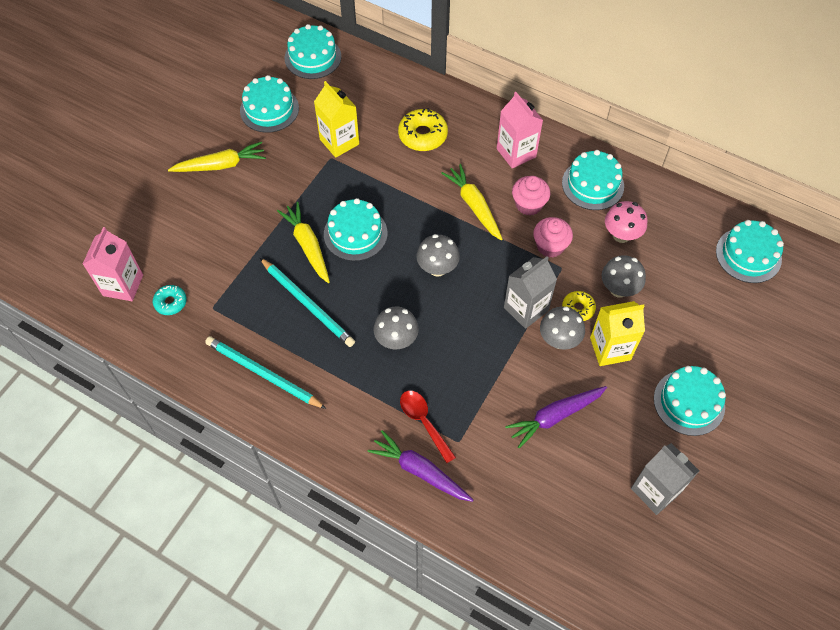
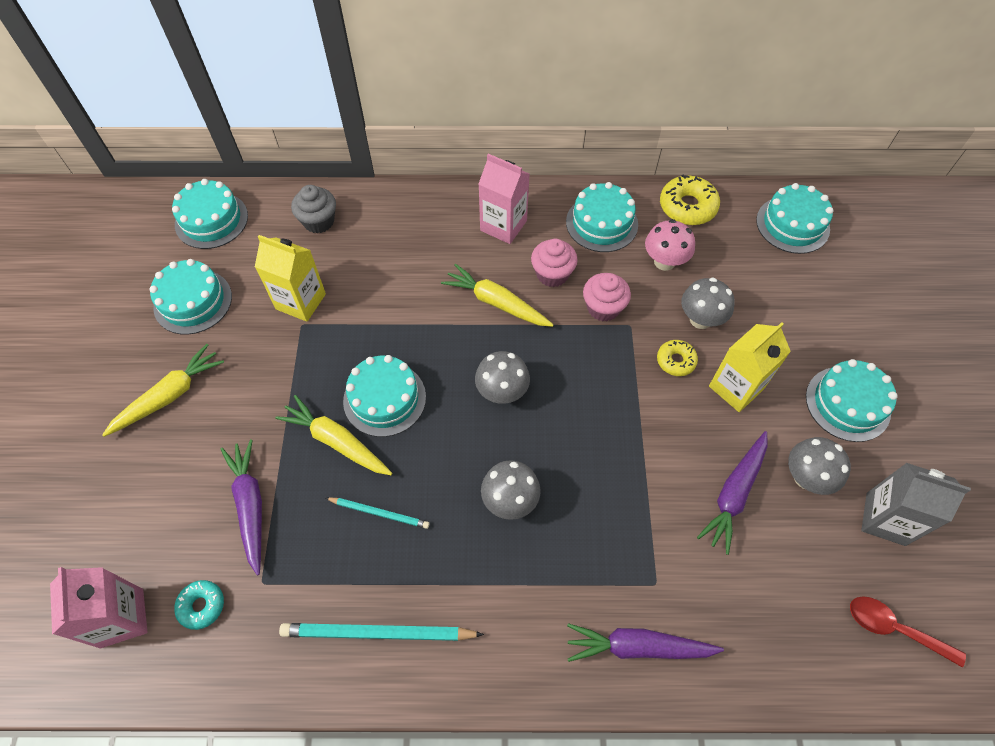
camera: 30 degrees left, 0 degrees up
(231, 259) = (250, 506): none -> purple carrot
(308, 304) = (379, 513): turquoise pencil -> turquoise pencil, size x0.58
(385, 90) = (319, 221): none -> grey cupcake
(423, 135) = (392, 251): yellow donut -> yellow donut (687, 207)
(424, 422) = (603, 583): red spoon -> red spoon (894, 628)
(526, 309) = (624, 389): grey carton -> none
(559, 340) = (680, 405): grey mushroom -> grey mushroom (806, 477)

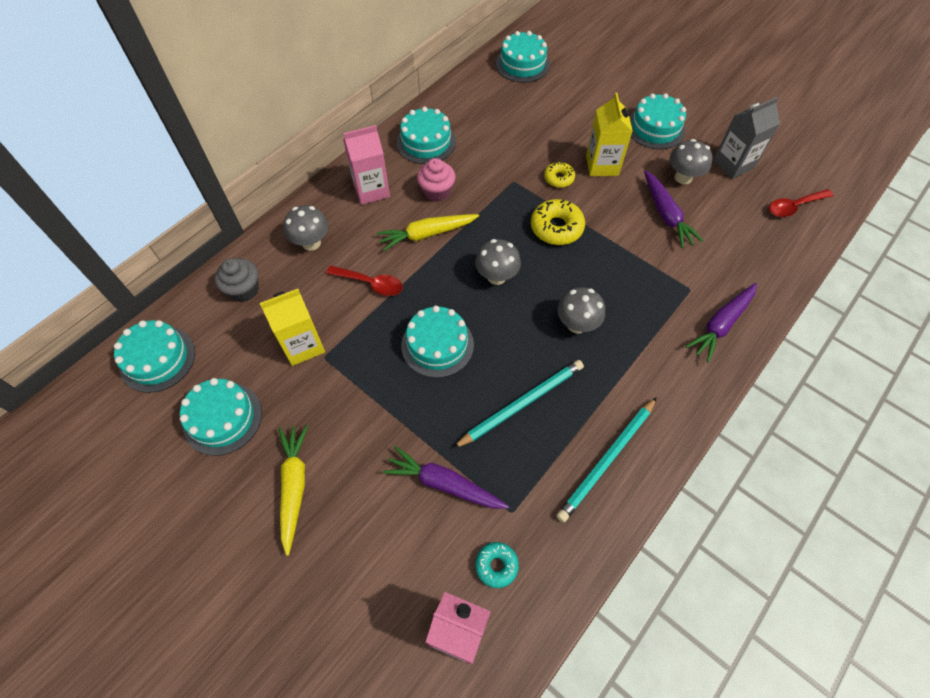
camera: 50 degrees left, 0 degrees up
(336, 441) = (443, 395): yellow carrot -> none
(379, 513) = (521, 404): turquoise pencil -> turquoise pencil, size x1.71
(403, 301) = (371, 283): none -> red spoon
(603, 308) = (488, 185): pink cupcake -> none
(664, 262) = (486, 134): pink mushroom -> none
(687, 207) = (459, 97): yellow donut -> yellow donut (556, 228)
(700, 319) = (542, 148): grey mushroom -> grey mushroom (311, 243)

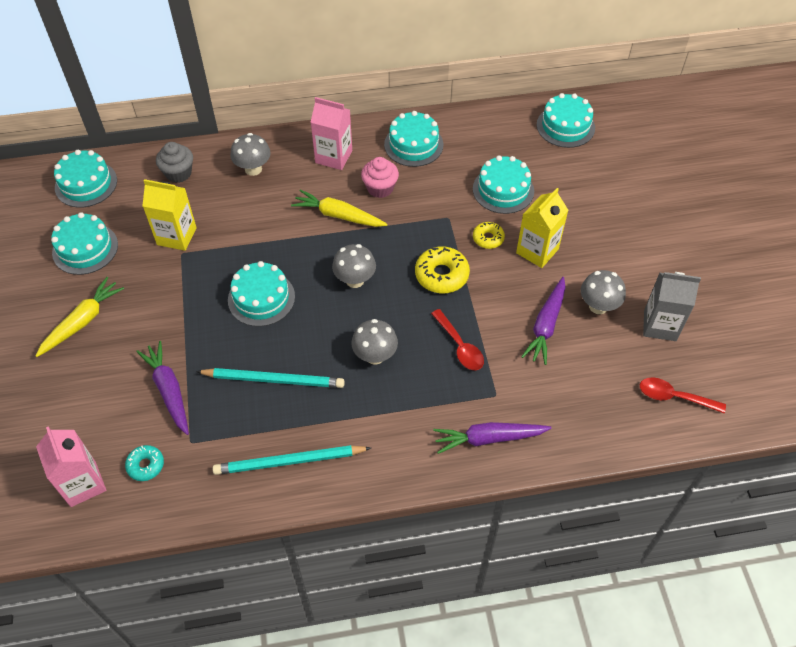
camera: 40 degrees right, 5 degrees down
(371, 283) = (262, 224): red spoon -> red spoon (460, 346)
(655, 128) = (623, 250): turquoise cake -> turquoise cake (503, 190)

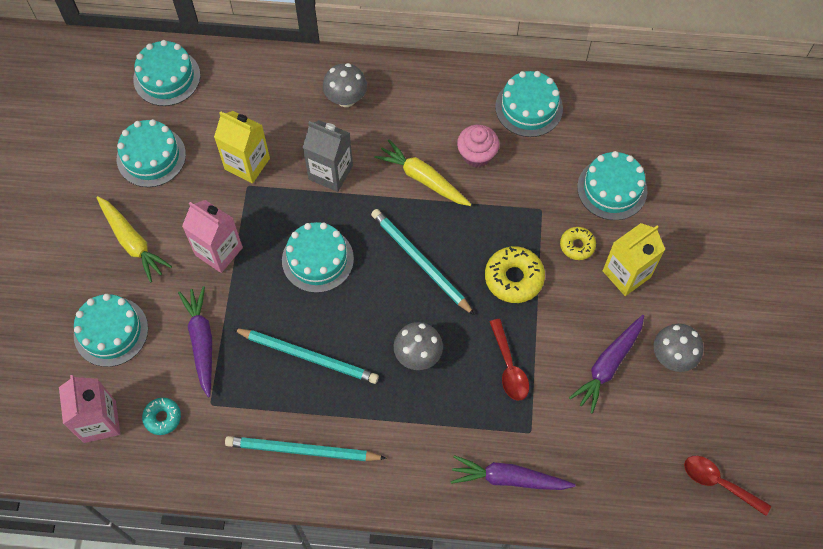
camera: 15 degrees right, 10 degrees up
(82, 321) = (132, 242): yellow carrot -> yellow carrot turned 90 degrees clockwise
(178, 173) = (265, 86): grey cupcake -> none
(333, 157) = (436, 103): pink carton -> pink carton (219, 251)
(355, 280) = (420, 261): grey mushroom -> turquoise pencil
(565, 126) = (708, 122): turquoise cake -> turquoise cake (111, 331)
(660, 325) = (732, 396): grey carton -> grey carton (330, 172)

